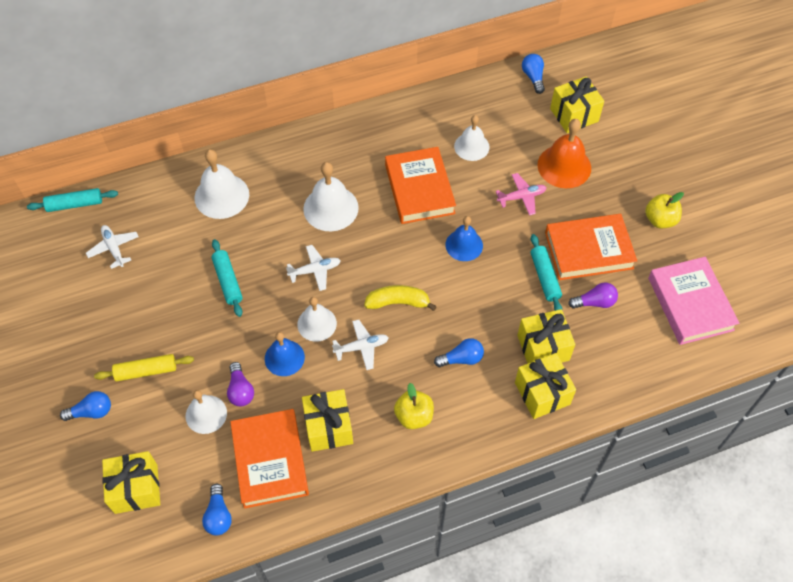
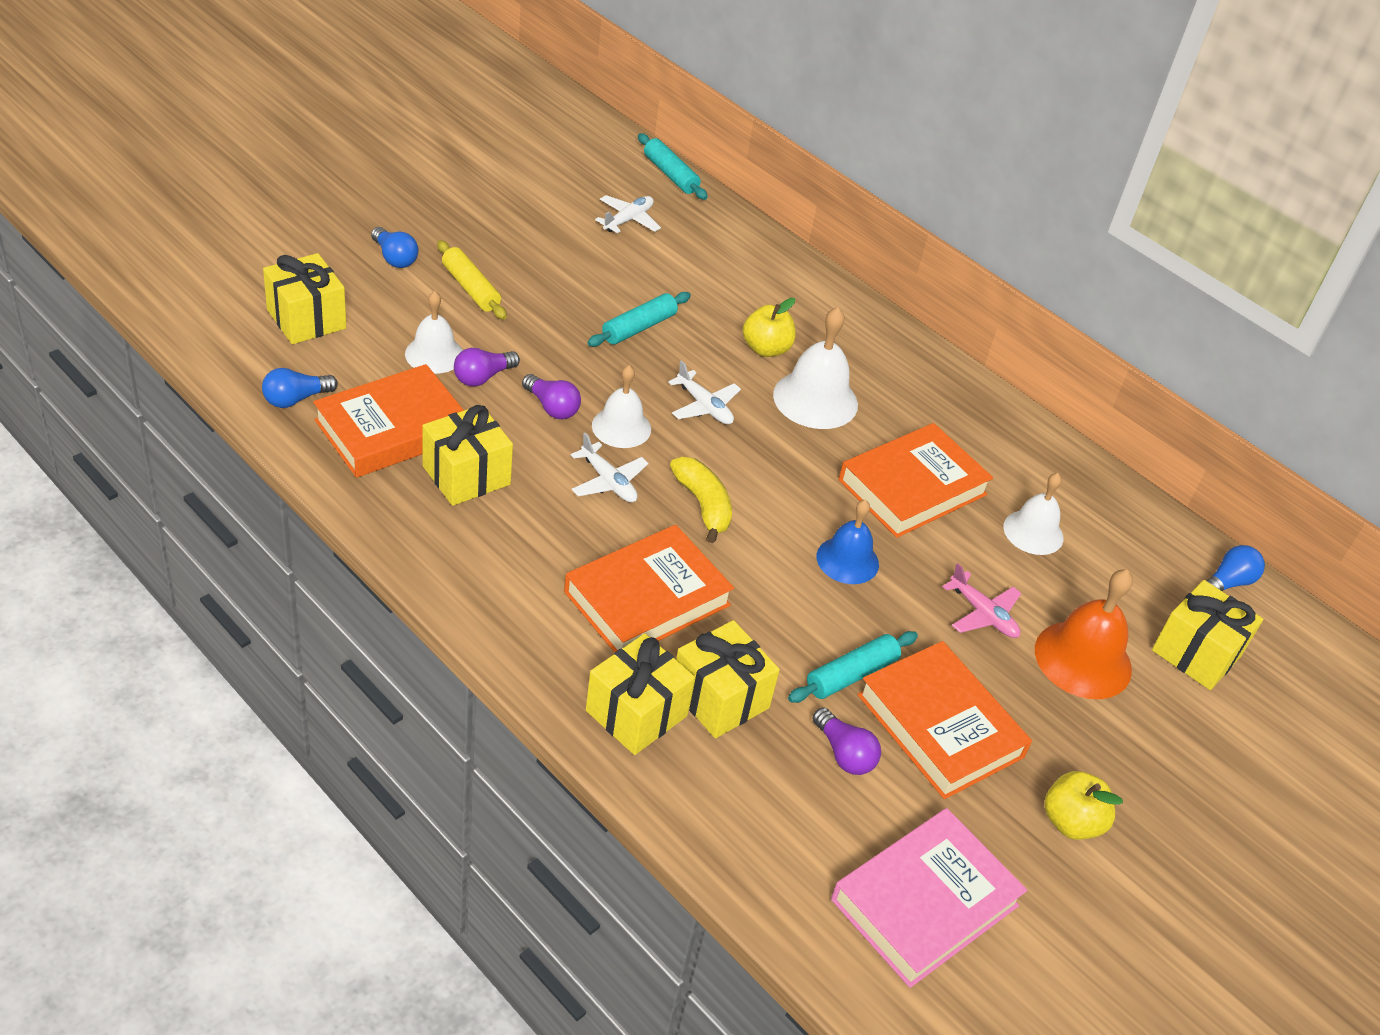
camera: 60 degrees right, 15 degrees down
(221, 196) = (764, 291): white bell -> none
(284, 358) = (552, 407): blue bell -> purple light bulb
(414, 416) = (525, 563): yellow apple -> yellow apple (766, 349)
(461, 359) = (647, 598): blue light bulb -> orange book

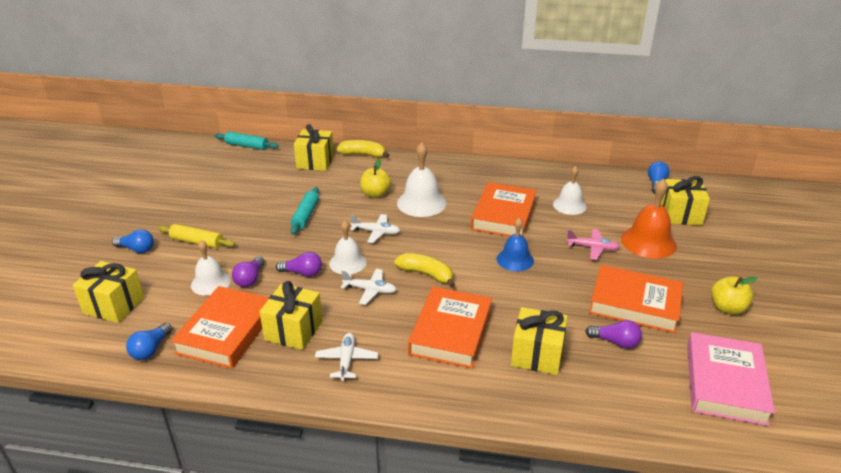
camera: 30 degrees left, 10 degrees down
(628, 220) = (247, 173): white plane -> white plane (346, 360)
(636, 713) = (509, 389): yellow gift -> yellow gift (315, 162)
(817, 276) = (363, 155): none -> yellow banana
(851, 675) = (576, 306): turquoise rolling pin -> none

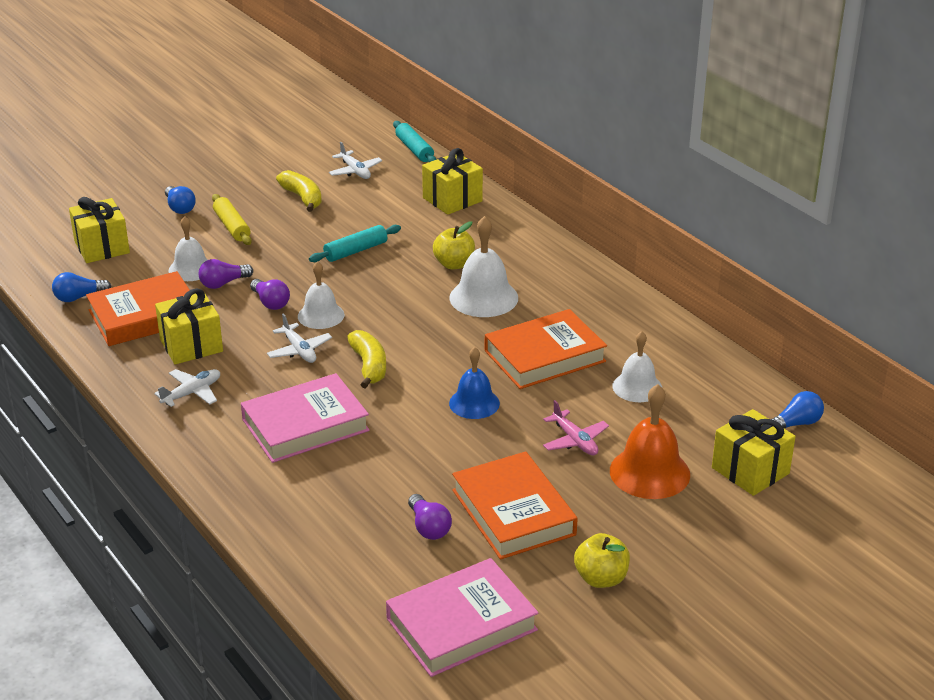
camera: 45 degrees right, 0 degrees up
(363, 155) = (513, 215): yellow banana -> yellow banana (302, 198)
(376, 232) = (391, 302): white plane -> white plane (355, 171)
(451, 332) = (305, 425): orange book -> pink book
(537, 355) = (341, 489): yellow gift -> none

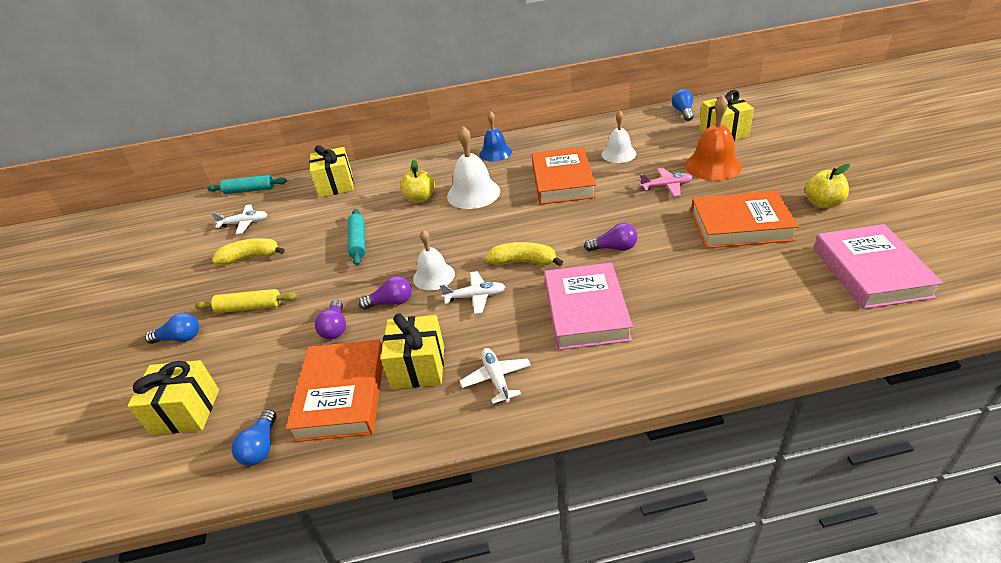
camera: 60 degrees left, 5 degrees up
(191, 269) = (291, 347): white bell -> none
(429, 527) = (748, 267): purple light bulb -> purple light bulb (614, 248)
(474, 403) = (602, 220): blue bell -> blue bell (495, 153)

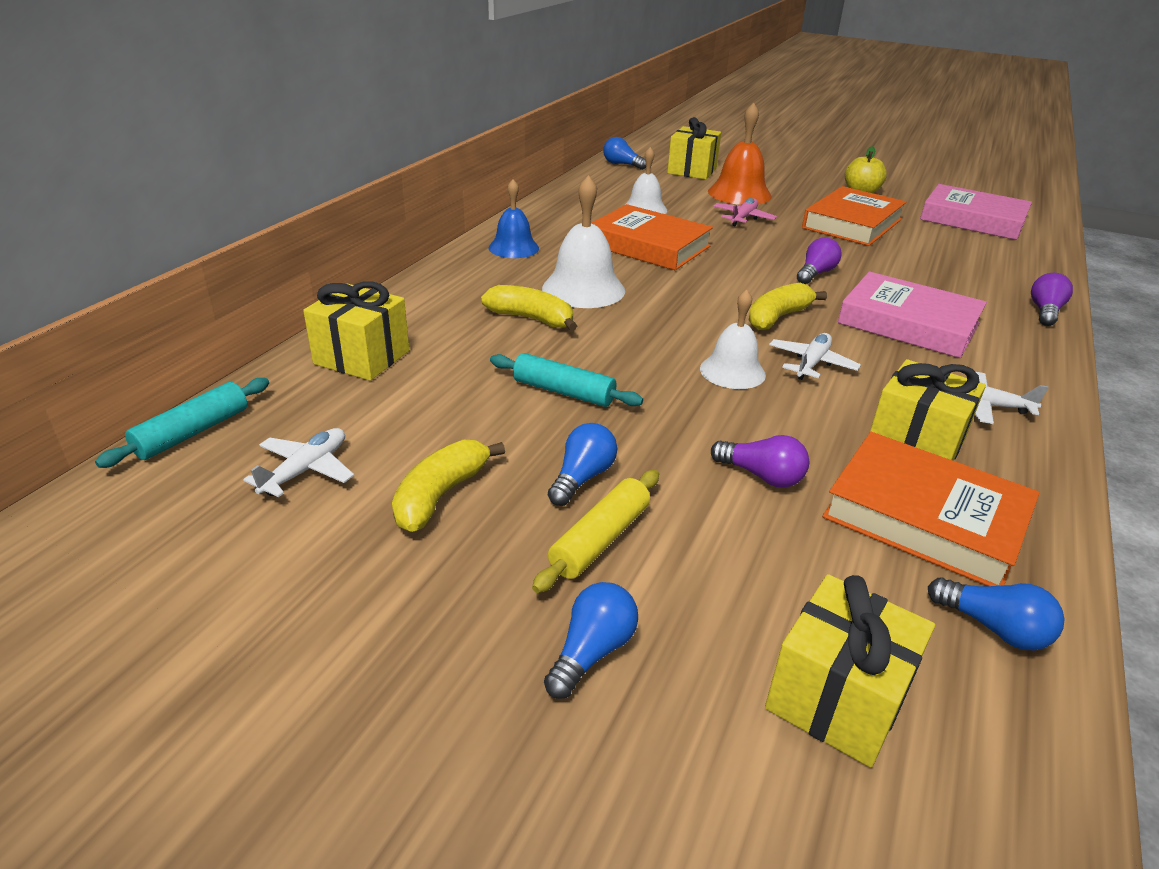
camera: 60 degrees left, 5 degrees down
(290, 282) = (582, 478): none -> blue light bulb
(391, 302) = (753, 416): purple light bulb -> purple light bulb (1045, 312)
(420, 198) = (531, 319): yellow apple -> yellow banana

